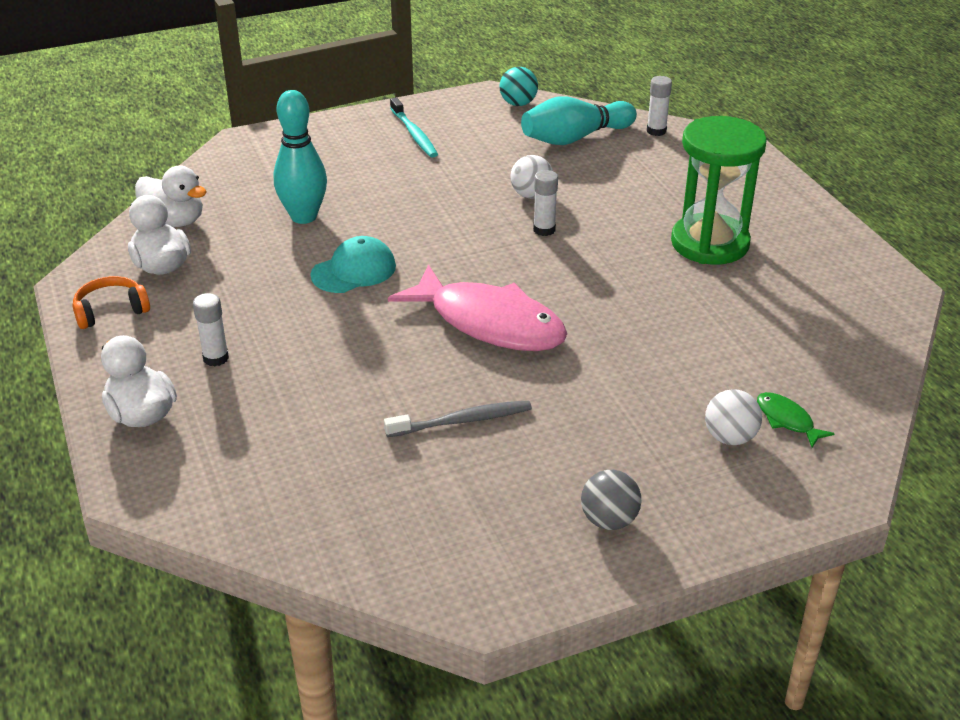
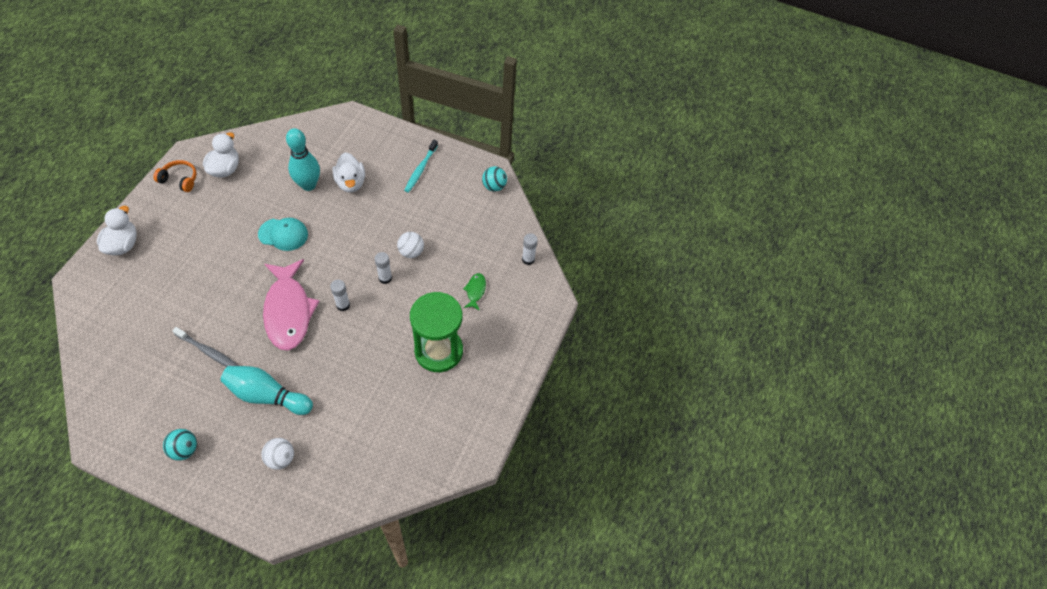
camera: 40 degrees right, 20 degrees up
(174, 221) = (261, 146): white duck -> white duck (351, 183)
(216, 358) = (178, 238): white glue stick -> white glue stick (343, 305)
(574, 138) = (484, 232): turquoise bowling pin -> turquoise bowling pin (267, 395)
(609, 520) = (185, 449): grey ball -> turquoise ball
(787, 420) = (314, 473): green fish -> green fish (475, 291)

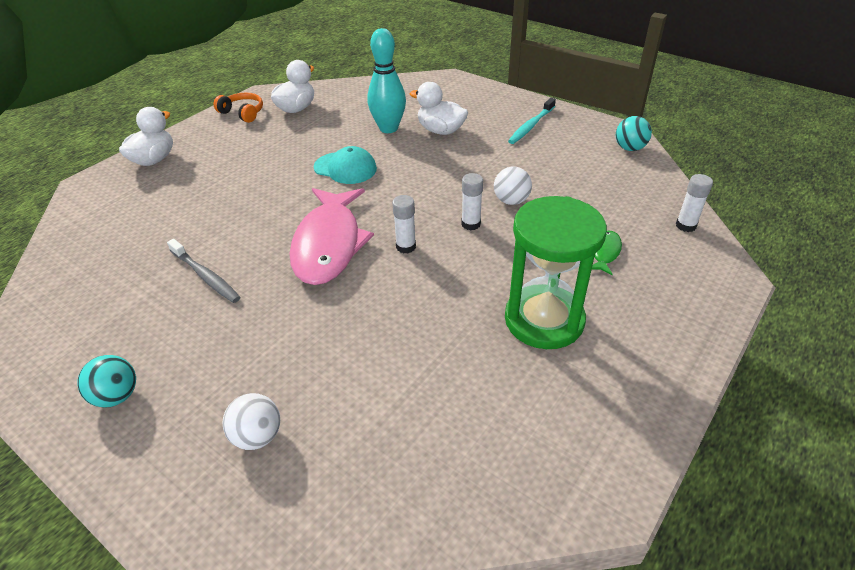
camera: 20 degrees right, 15 degrees down
(267, 395) = (266, 341): turquoise bowling pin -> none
(351, 183) = (440, 131): white duck -> white duck turned 120 degrees clockwise

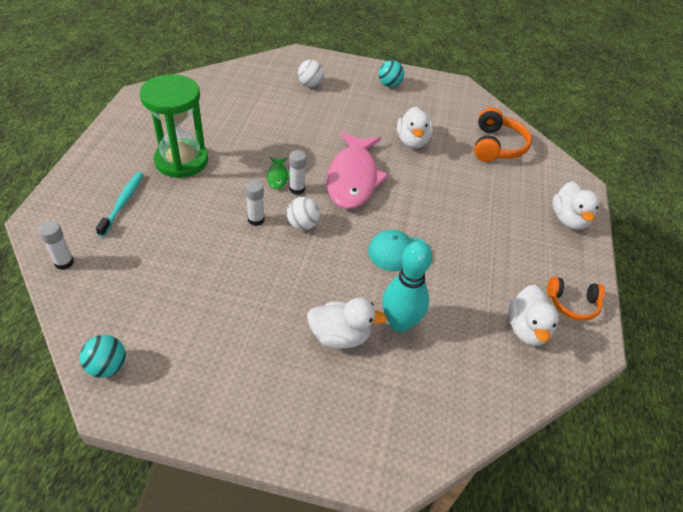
camera: 150 degrees right, 5 degrees up
(108, 245) = (496, 146): none -> orange headphones
(205, 276) = (412, 141): grey toothbrush -> white duck
(329, 244) = (353, 178): pink fish -> pink fish turned 150 degrees counterclockwise
(511, 201) = (229, 252): white ball -> white ball (302, 225)
(531, 126) = (236, 378): turquoise toothbrush -> turquoise toothbrush (123, 203)
(604, 252) = (140, 218): green fish -> green fish (278, 176)

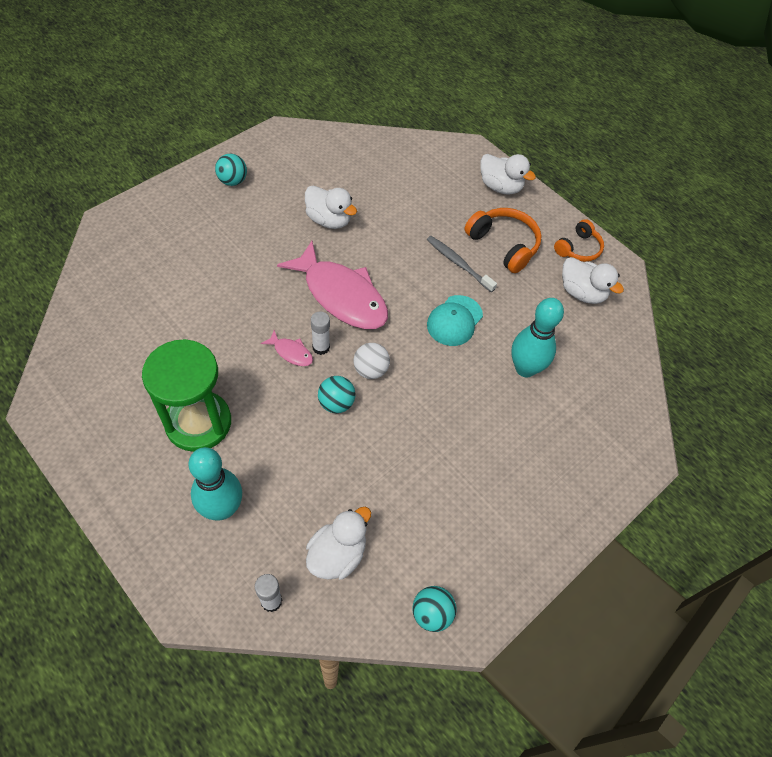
camera: 55 degrees left, 10 degrees up
(123, 203) = (222, 508): turquoise toothbrush -> turquoise bowling pin
(256, 220) = (336, 403): white glue stick -> turquoise ball
(278, 176) = (291, 352): green fish -> pink fish
(310, 85) = (172, 243): white ball -> none
(340, 336) = (511, 417): white duck -> white duck (337, 554)
(458, 229) = (458, 264): none -> grey toothbrush
(496, 146) = (384, 167): orange headphones -> orange headphones (503, 245)

